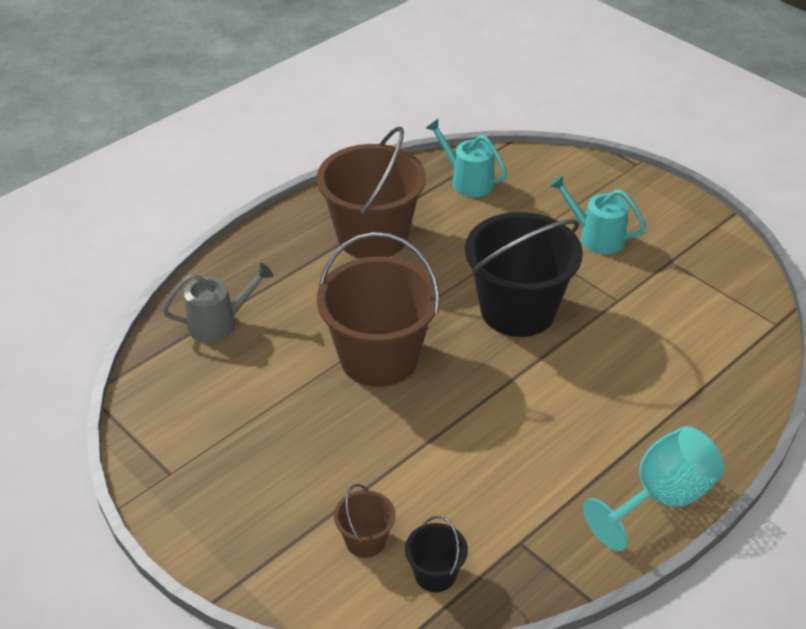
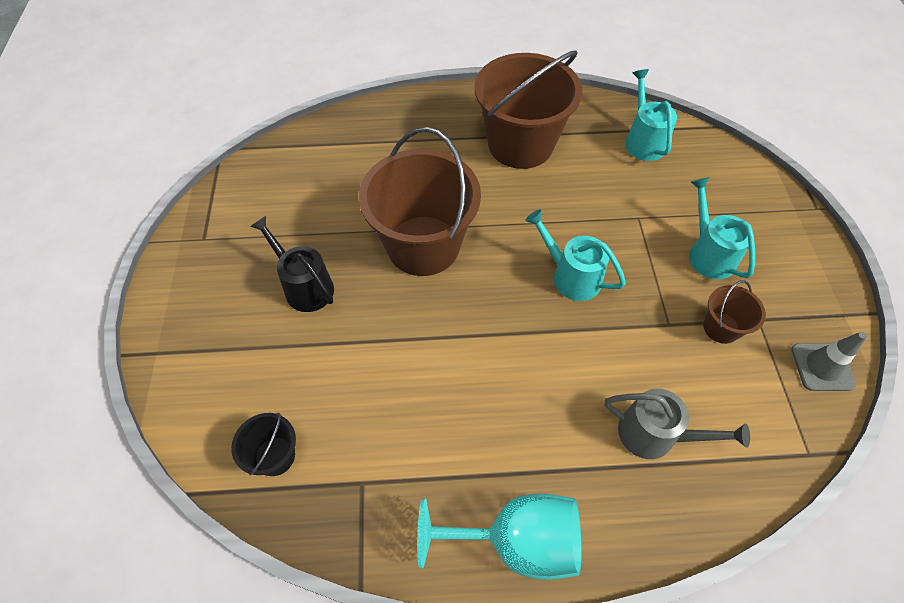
camera: 40 degrees right, 15 degrees up
(218, 323) = (346, 148): grey watering can -> grey watering can (654, 435)
(313, 448) = (305, 286): none -> black watering can
(365, 540) = (260, 387): brown bucket -> brown bucket (721, 327)
(518, 310) = (571, 276): black bucket -> turquoise watering can
(735, 267) = (822, 367): none -> grey traffic cone

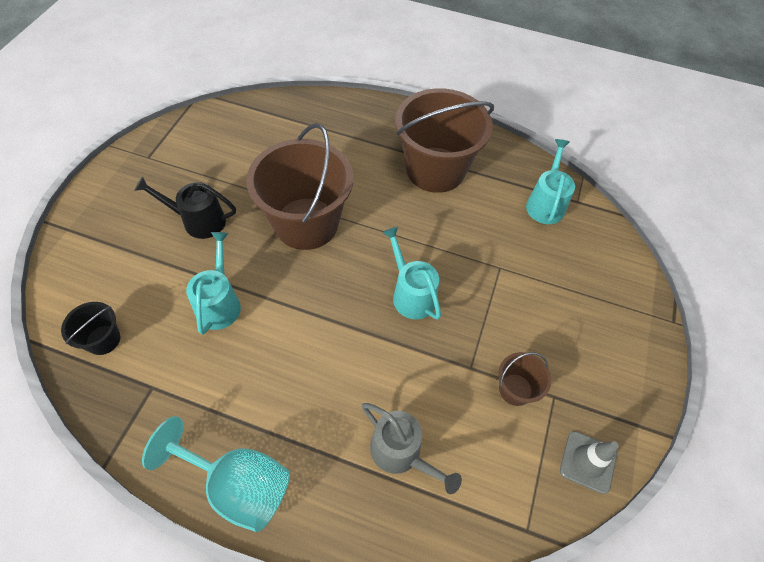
camera: 20 degrees right, 0 degrees up
(305, 286) = (199, 221): black watering can -> black watering can turned 60 degrees counterclockwise
(708, 254) = (544, 322): turquoise watering can -> turquoise watering can (219, 303)

